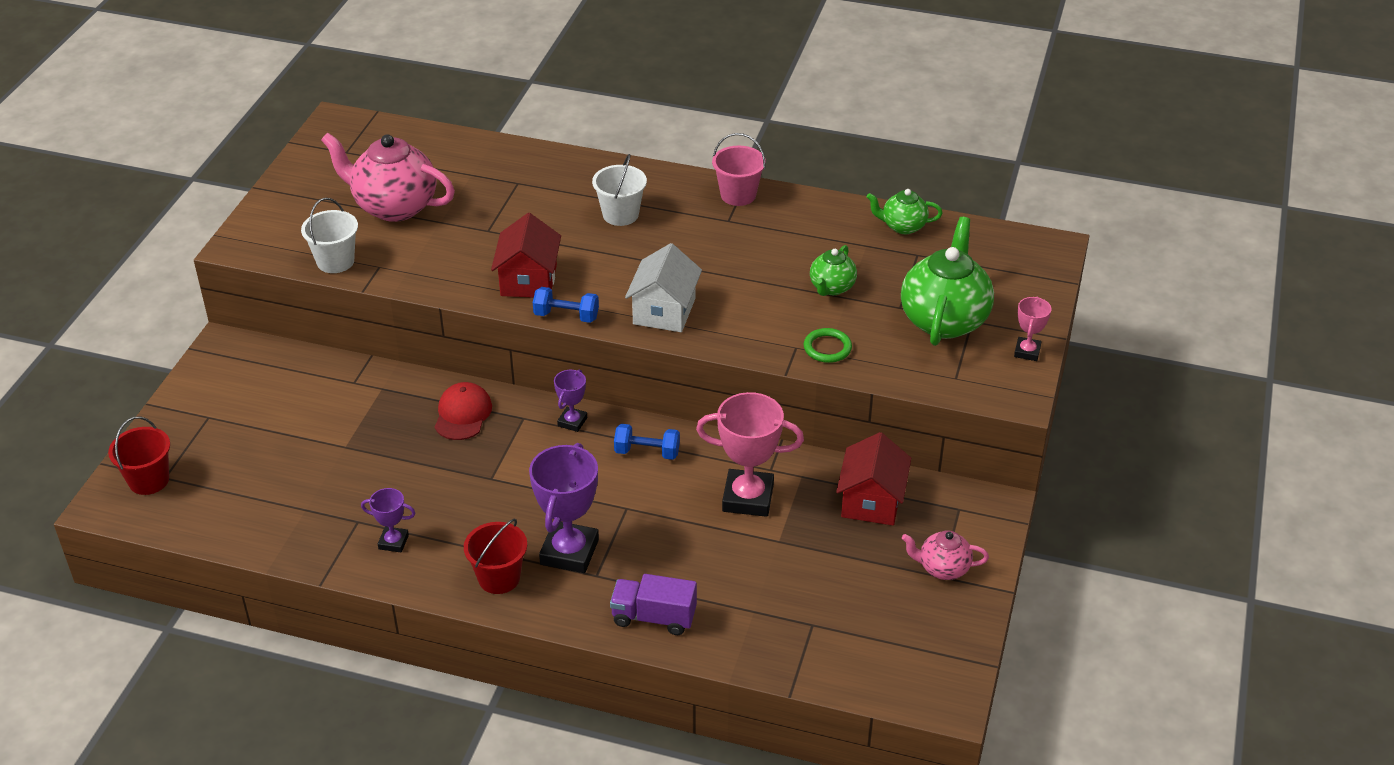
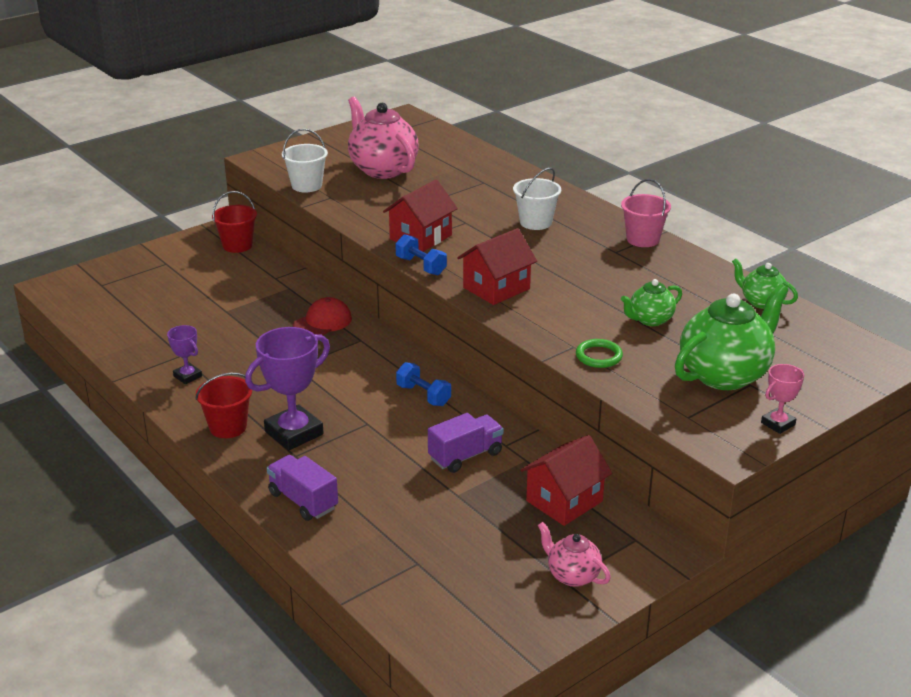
camera: 35 degrees right, 10 degrees down
(149, 480) = (91, 283): red bucket -> red bucket (237, 245)
(572, 422) = (392, 356): purple trophy -> none
(664, 311) = (496, 288): white house -> red house
(748, 498) = (465, 456): pink trophy -> purple truck

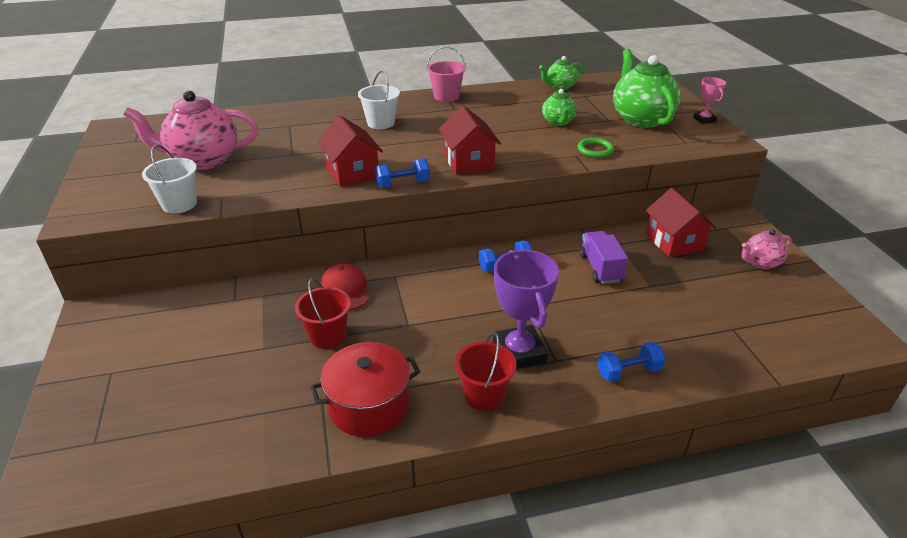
camera: 65 degrees left, 5 degrees up
(187, 376) = (369, 405): purple trophy -> red pot
(237, 245) = (139, 309): red bucket -> red bucket (327, 336)
(303, 501) = (628, 372): purple truck -> blue dumbbell

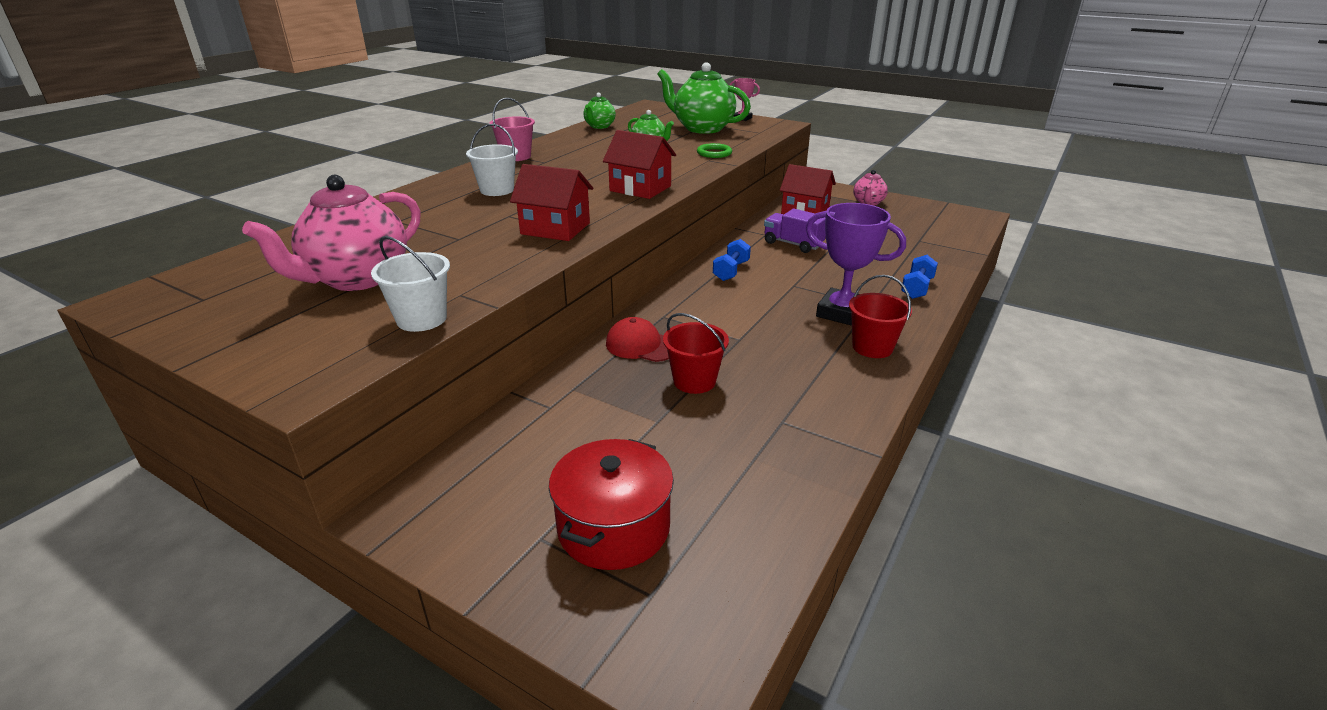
camera: 45 degrees left, 5 degrees down
(369, 405) = (818, 401): red pot -> red pot (613, 527)
(402, 184) = (620, 219): blue dumbbell -> none

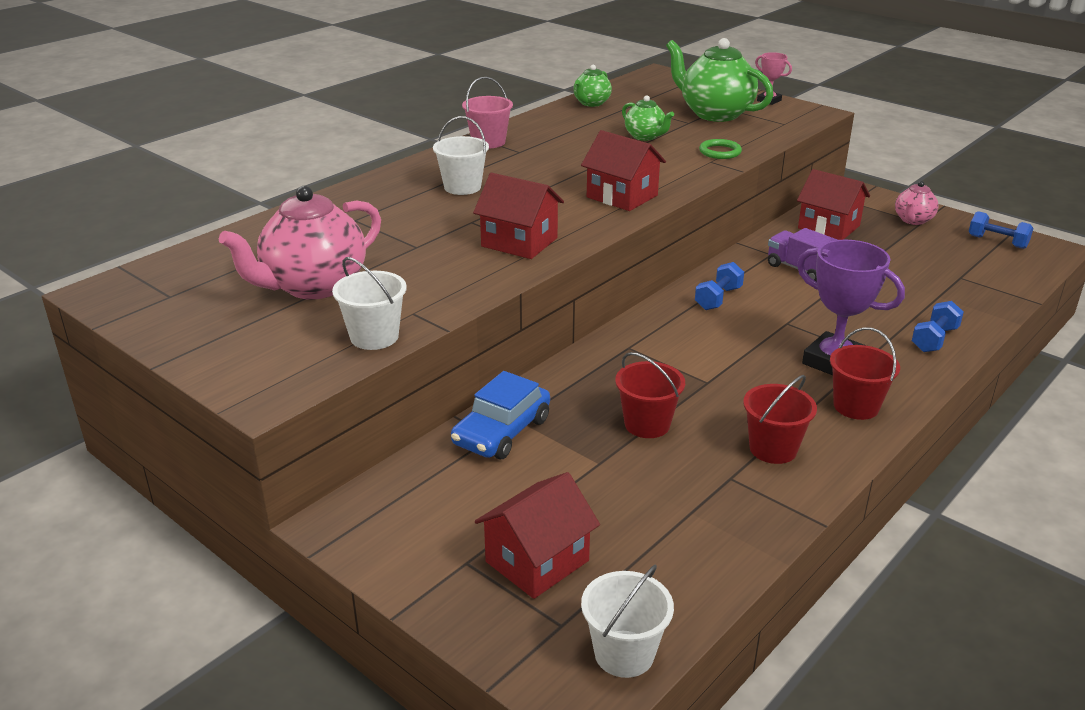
camera: 10 degrees right, 0 degrees up
(559, 402) = (502, 432): none -> blue car
(613, 527) = (537, 561): red pot -> red house
(642, 345) = (599, 379): red cap -> none
(723, 618) = (624, 653): none -> white bucket
(813, 391) = (773, 449): none -> red bucket
(937, 213) = (997, 242): none -> blue dumbbell

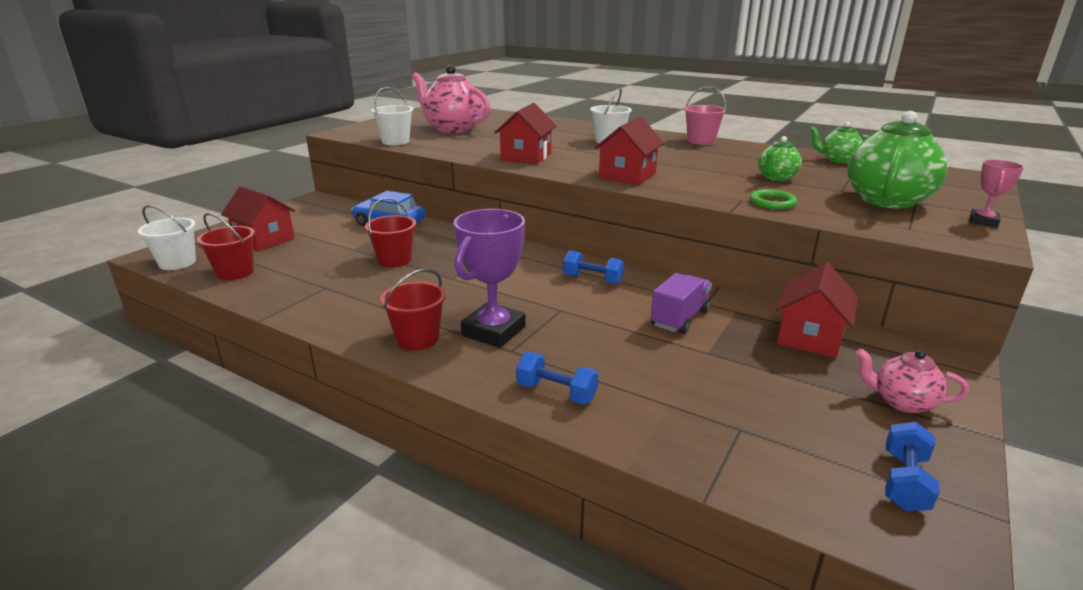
camera: 80 degrees right, 5 degrees down
(773, 449) = (358, 302): red bucket -> red bucket (235, 272)

